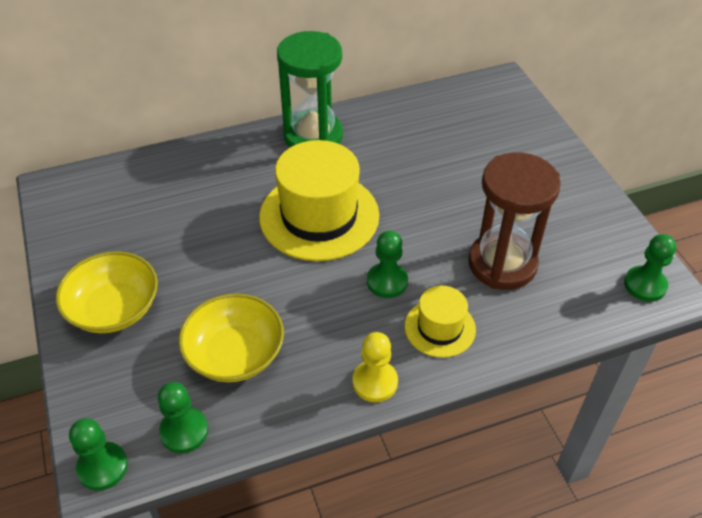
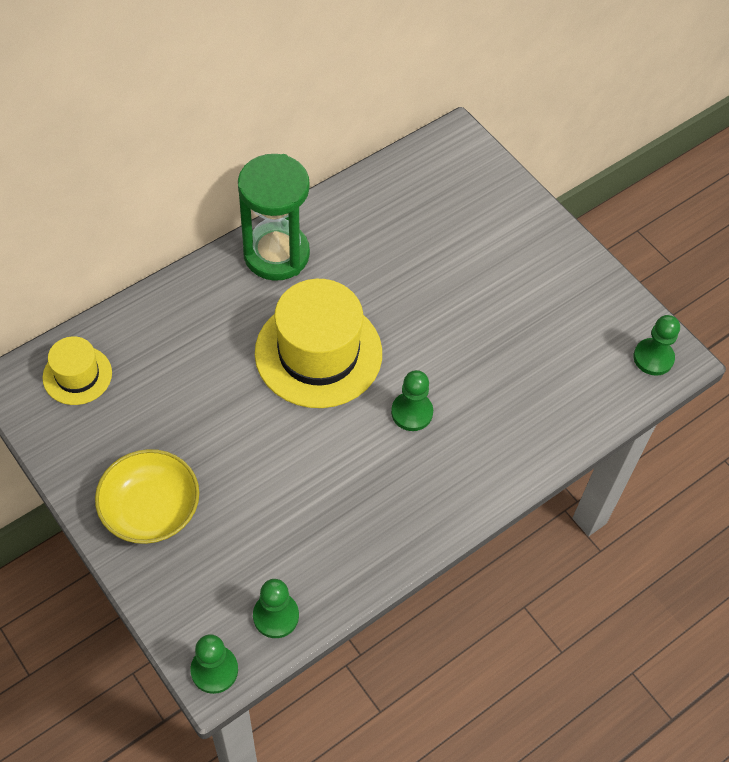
camera: 20 degrees left, 10 degrees up
(235, 354) = (292, 526): yellow bowl -> none
(375, 382) = (434, 521): yellow pawn -> none
(440, 328) = (477, 450): yellow hat -> yellow hat (77, 375)
(502, 264) = (516, 366): brown hourglass -> none

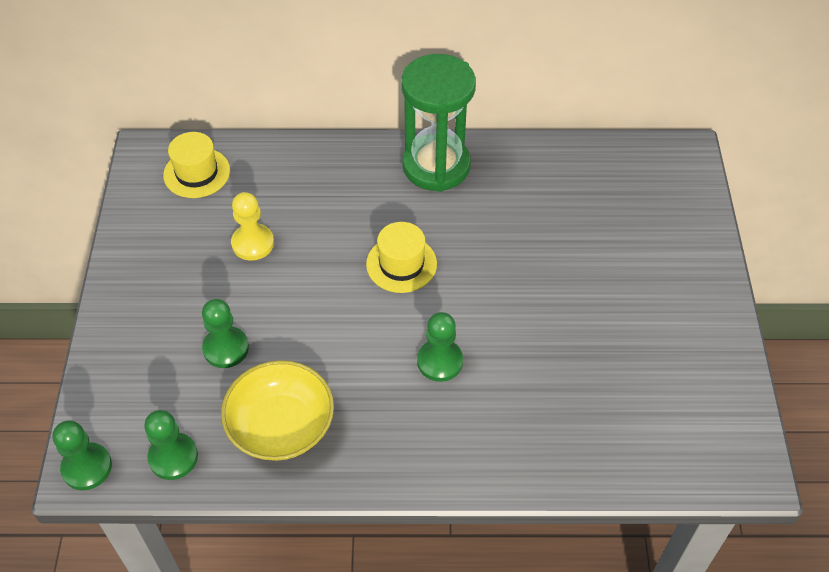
camera: 40 degrees right, 5 degrees down
(151, 509) = (157, 307): yellow bowl -> yellow bowl (281, 425)
(183, 407) = (253, 243): none -> yellow pawn
(318, 353) = (401, 264): yellow hat -> yellow hat, size x0.53
(653, 358) = (725, 455): green pawn -> green pawn (226, 348)

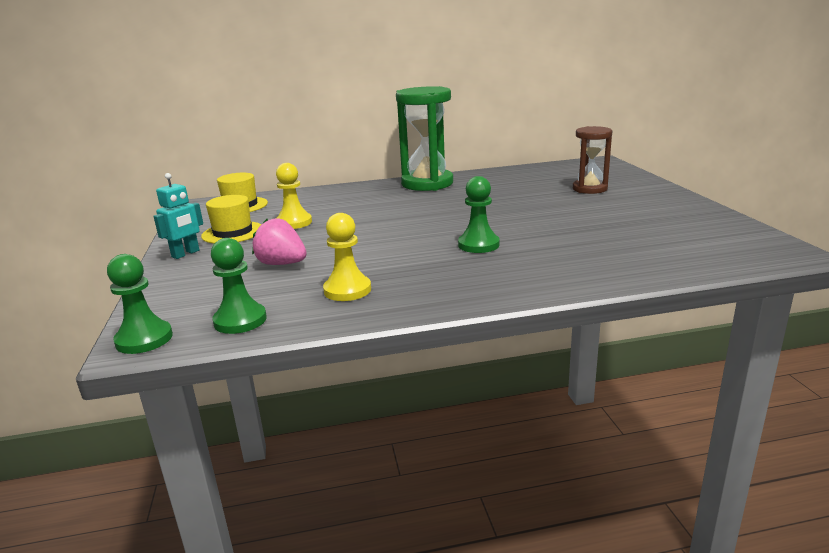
camera: 10 degrees left, 30 degrees down
(128, 294) = (186, 254): none -> turquoise robot
(226, 348) = (282, 264): green pawn -> pink strawberry
(281, 425) = (347, 290): yellow bowl -> yellow pawn
(401, 264) = (421, 215): yellow hat -> yellow hat (233, 233)
(628, 242) = (589, 189): none -> brown hourglass

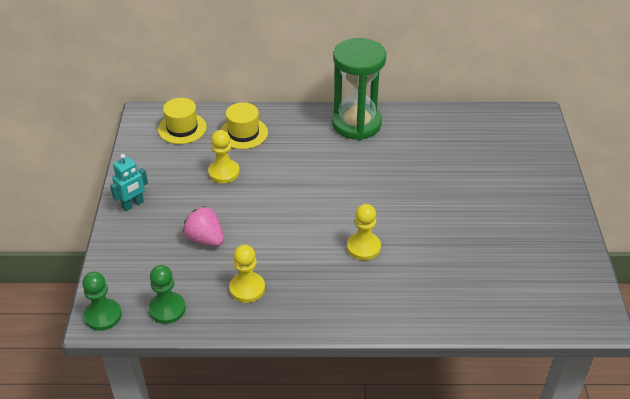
camera: 10 degrees right, 20 degrees up
(233, 233) = (172, 178): yellow hat -> yellow hat (243, 133)
(478, 245) = (363, 247): green pawn -> yellow pawn
(589, 189) = (498, 172): brown hourglass -> none

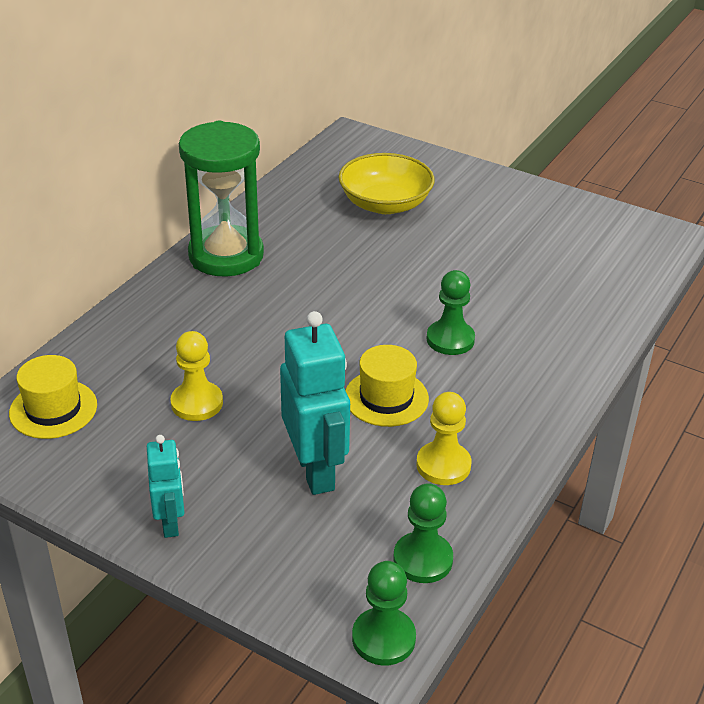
camera: 60 degrees left, 5 degrees down
(205, 239) = (315, 471): pink strawberry -> turquoise robot
(243, 133) = (134, 354): yellow hat -> yellow hat (386, 398)
(363, 247) = (450, 339): yellow pawn -> green pawn
(476, 162) = (385, 204): none -> yellow bowl

